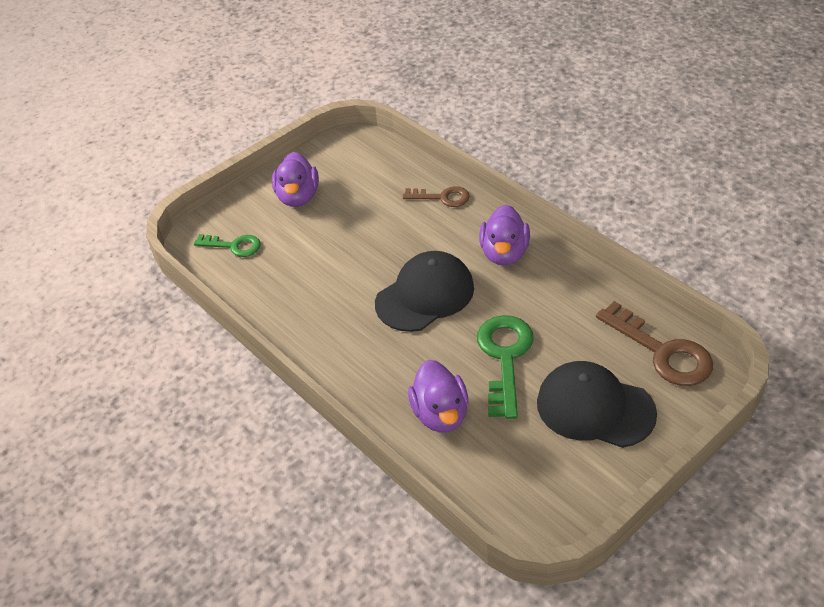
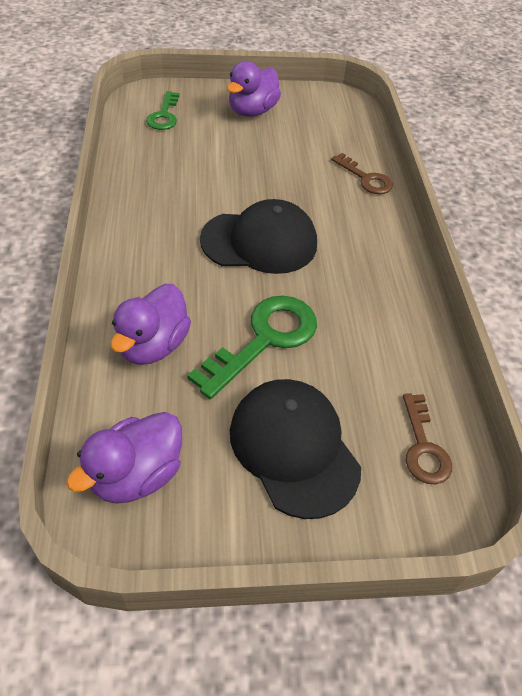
camera: 30 degrees right, 5 degrees up
(234, 246) = (164, 115): green key -> green key turned 45 degrees clockwise
(504, 253) = (368, 254): purple duck -> purple duck (136, 475)
(662, 352) = (423, 447): brown key -> brown key, size x0.60

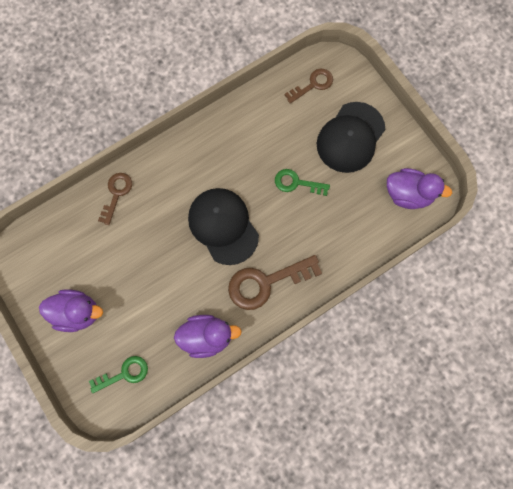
camera: 115 degrees left, 25 degrees up
(153, 345) = (337, 234): purple duck -> purple duck (207, 336)
(156, 246) = (266, 283): none -> brown key
(264, 339) = (296, 183): green key -> green key, size x0.60

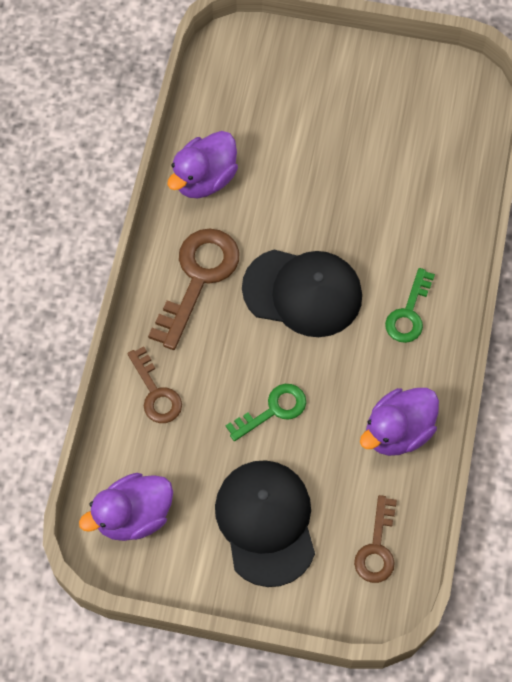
camera: 135 degrees right, 10 degrees down
(77, 312) = (352, 91): purple duck -> purple duck (398, 432)
(116, 194) = (448, 223): brown key -> brown key (156, 393)
(124, 373) = (248, 83): green key -> green key (409, 313)

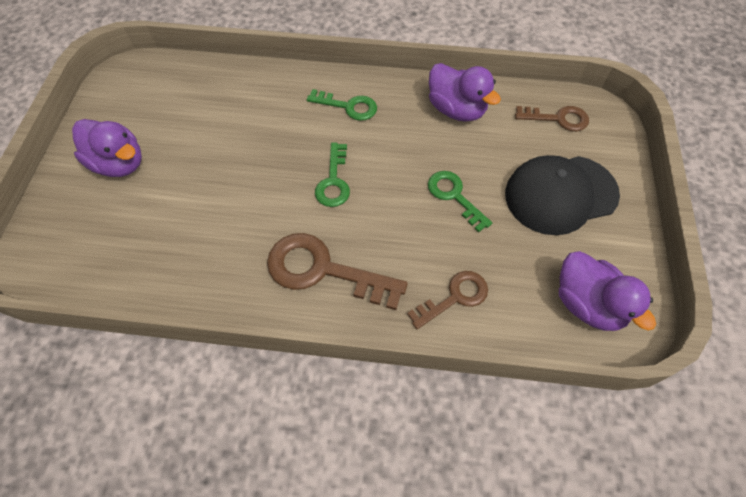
camera: 95 degrees left, 5 degrees down
(204, 179) = (205, 275): purple duck -> purple duck (119, 163)
(303, 292) = (333, 181): black cap -> green key

